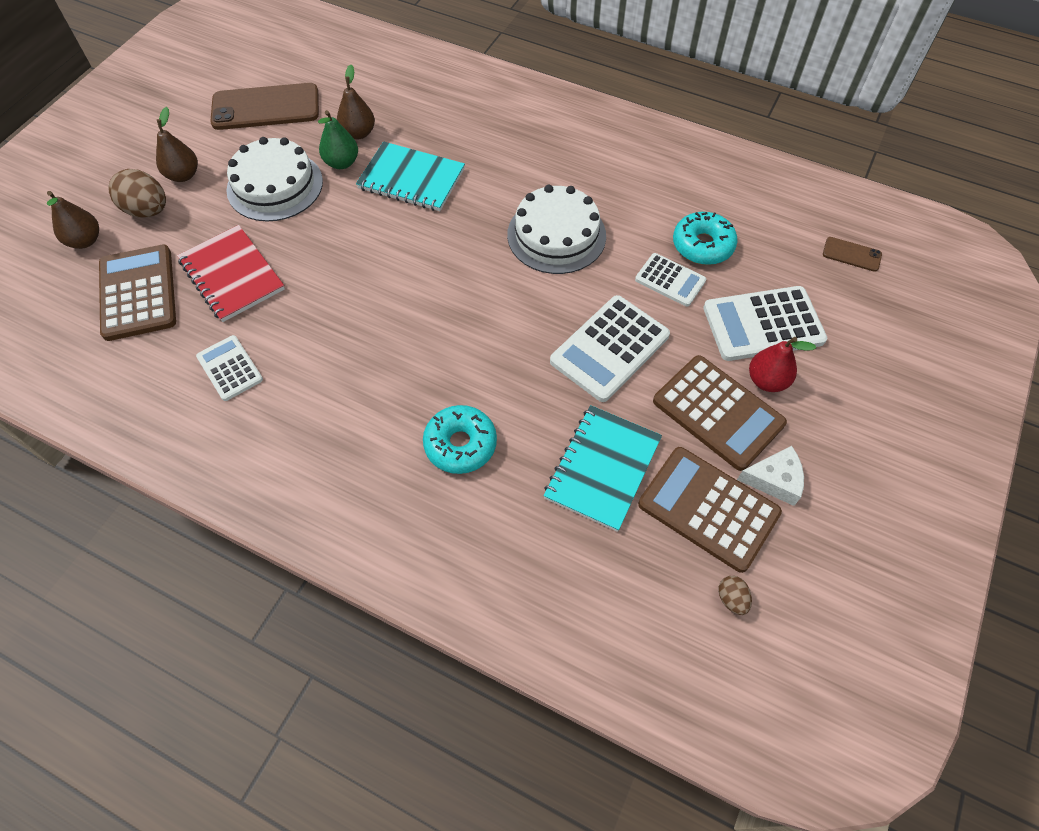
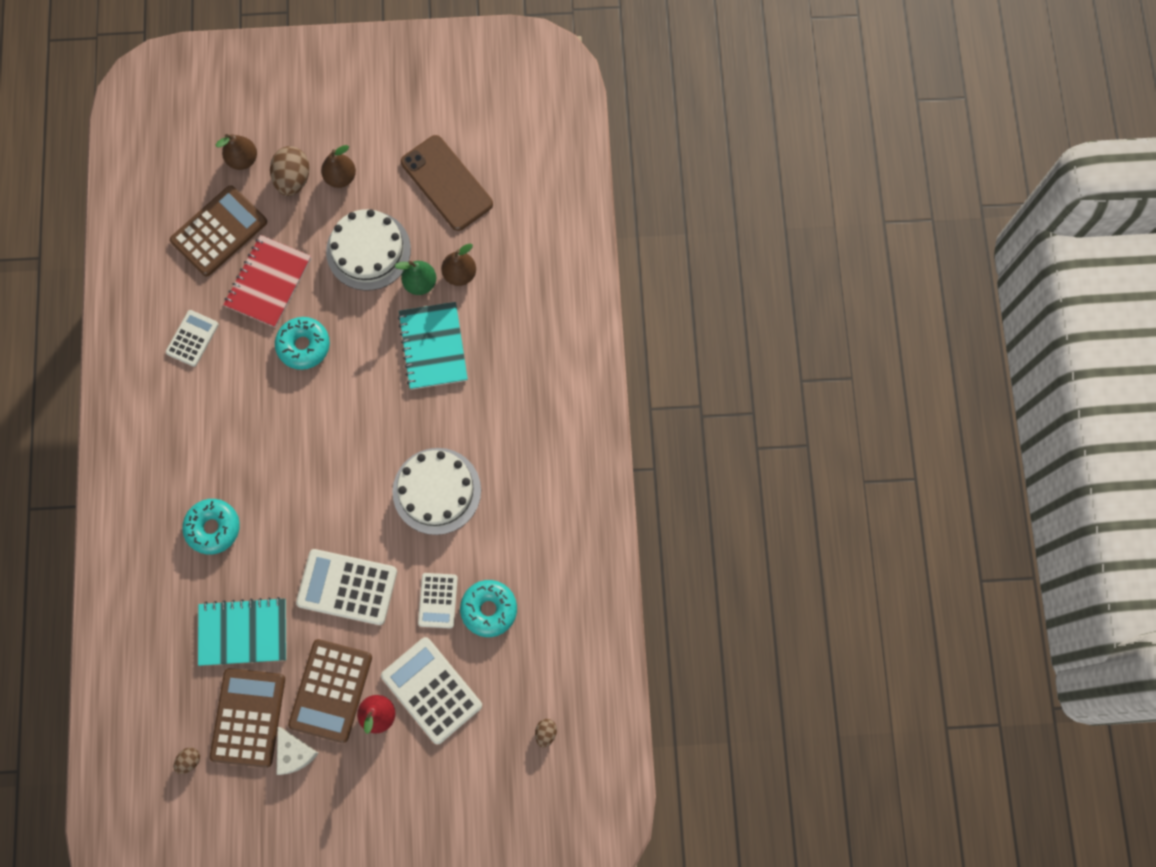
camera: 60 degrees right, 15 degrees up
(324, 275) = (304, 345): none -> turquoise donut
(851, 254) = (545, 733): brown phone -> brown egg

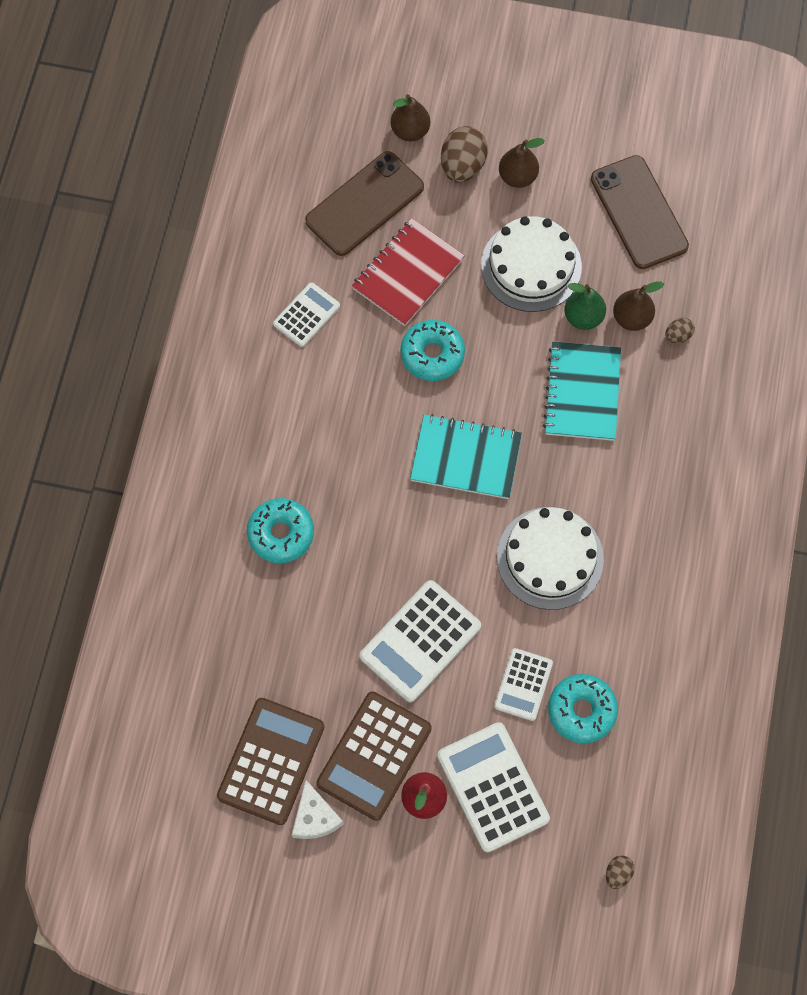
camera: 15 degrees right, 5 degrees down
(189, 760) = (191, 792): brown egg -> brown egg (678, 335)
(219, 231) = (364, 204): brown calculator -> brown phone
(243, 632) = (288, 661): turquoise notebook -> turquoise notebook (466, 458)
(347, 587) = (420, 641): white calculator -> white calculator turned 75 degrees counterclockwise

